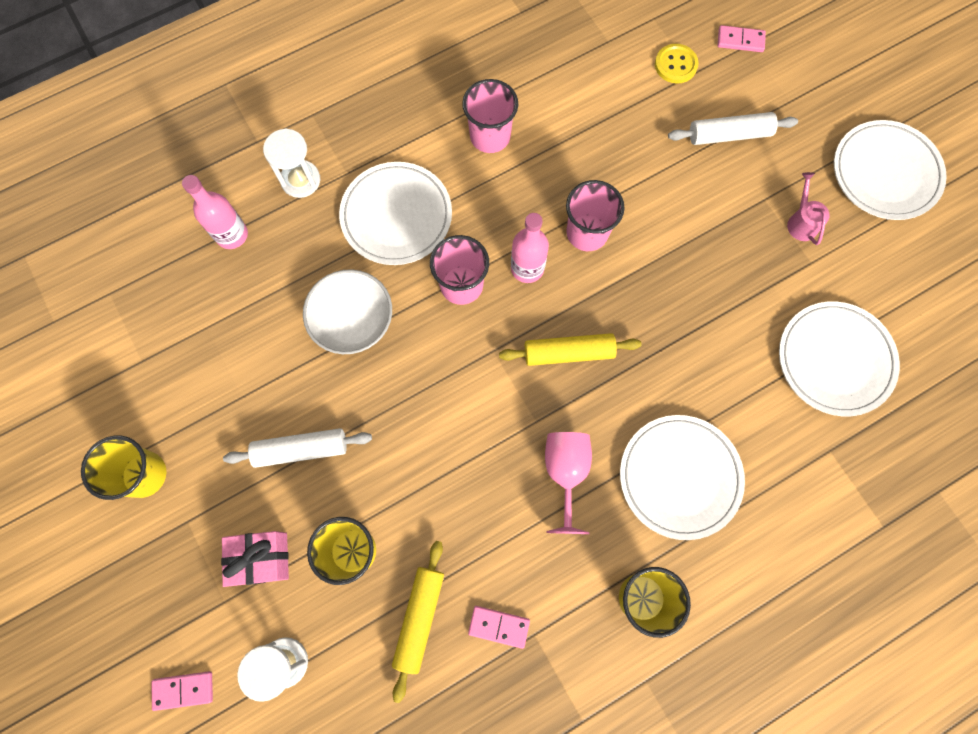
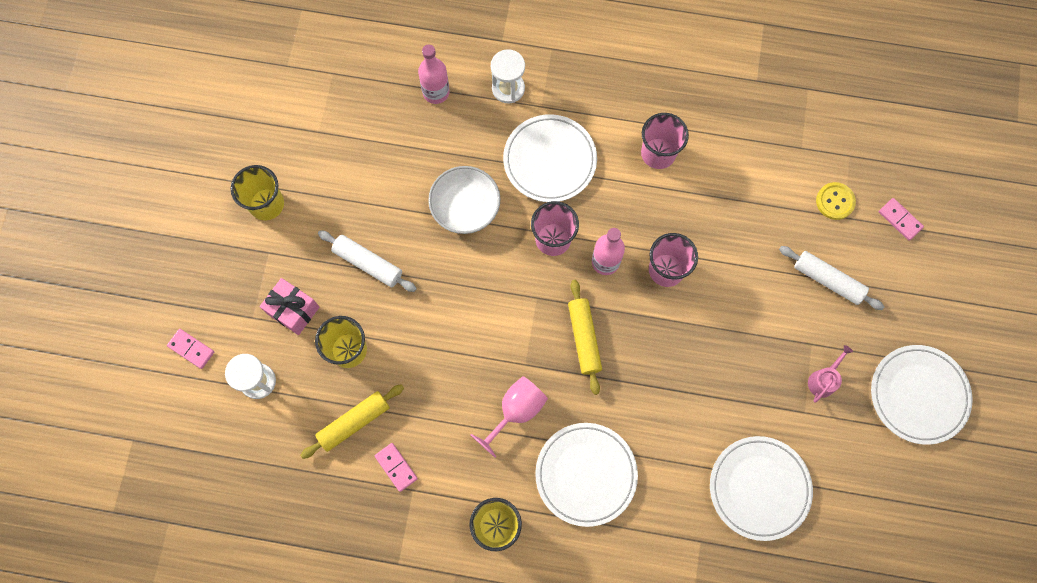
camera: 40 degrees right, 0 degrees up
(568, 353) = (584, 338): yellow rolling pin -> yellow rolling pin turned 45 degrees clockwise

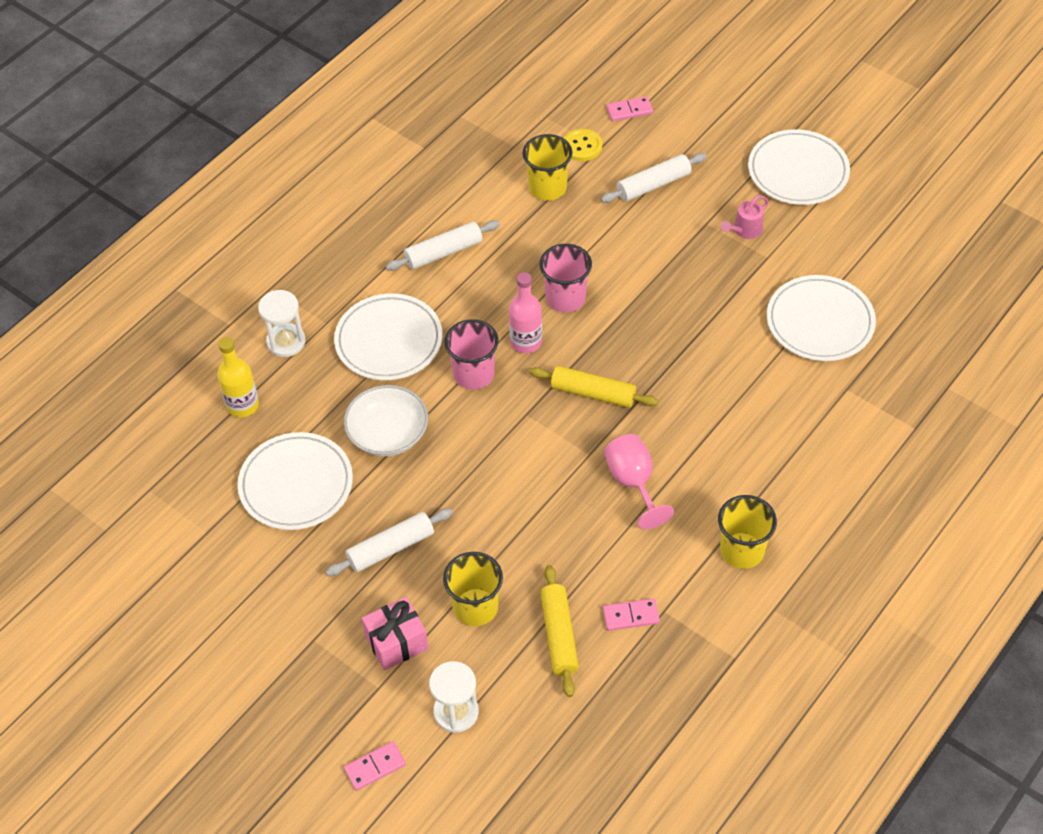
camera: 60 degrees left, 20 degrees down
(266, 204) = (255, 618): yellow cup -> yellow cup (547, 188)
(436, 92) = (243, 405): pink bottle -> yellow bottle
(586, 474) = (731, 452): white plate -> white plate (296, 484)
(658, 153) = (443, 252): pink cup -> white rolling pin
(823, 380) = (745, 230): pink watering can -> pink watering can turned 105 degrees counterclockwise

